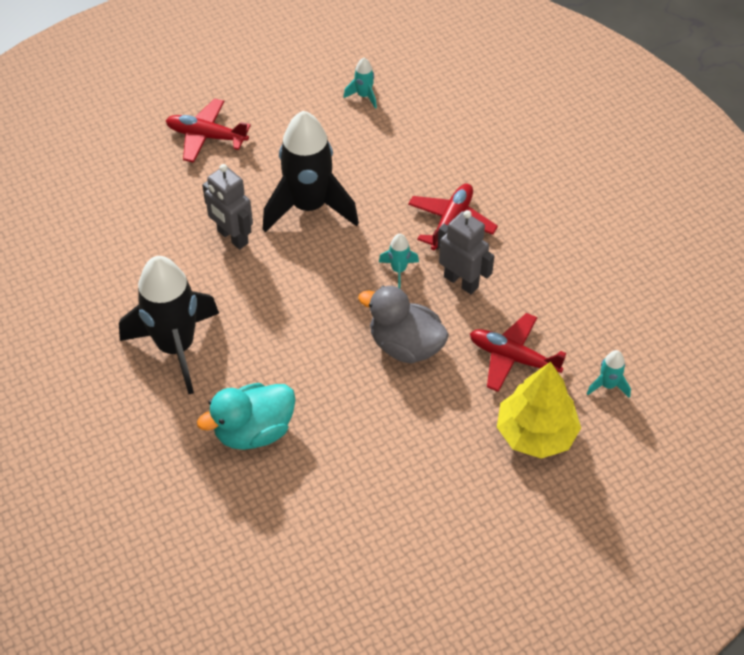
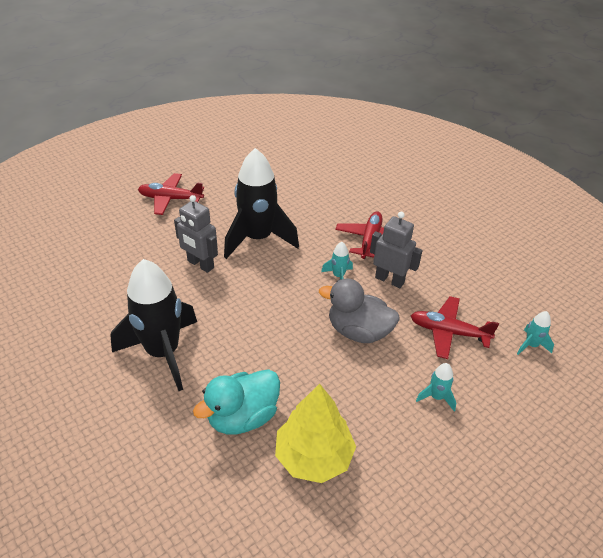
camera: 10 degrees left, 10 degrees down
(363, 96) = (284, 166): turquoise rocket -> turquoise rocket (436, 397)
(536, 433) = (488, 390): yellow tree -> yellow tree (314, 456)

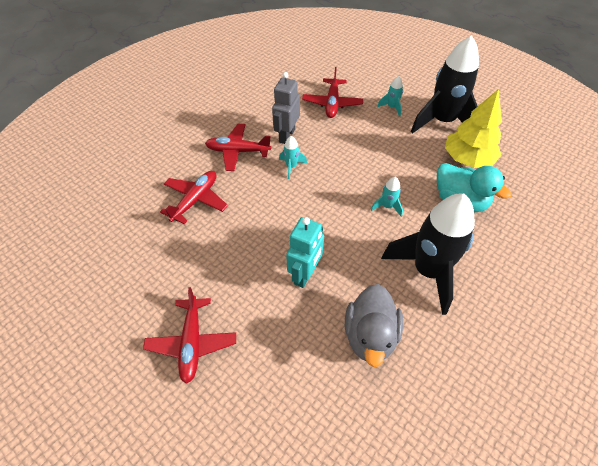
camera: 100 degrees left, 10 degrees up
(200, 264) = (305, 274): grey robot -> turquoise robot
(258, 239) = (253, 233): black rocket -> black rocket (442, 122)
(309, 208) = (195, 200): none -> red plane
(358, 331) = (350, 148): grey duck -> grey duck (370, 336)
(531, 345) = (329, 69): turquoise rocket -> turquoise rocket (387, 206)

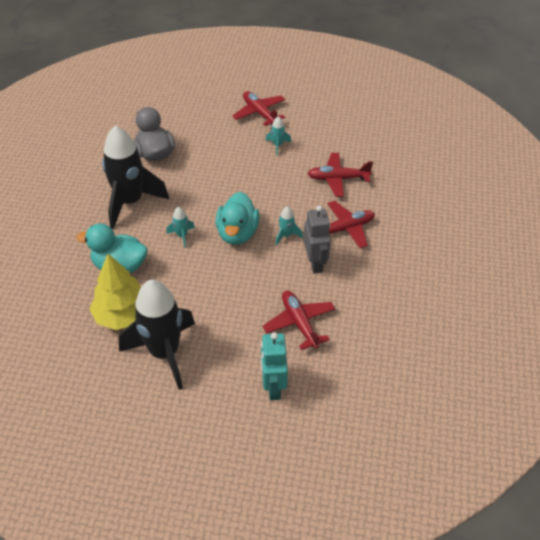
camera: 150 degrees right, 5 degrees down
(195, 200) = (338, 179): red plane -> red plane turned 90 degrees clockwise
(305, 274) = (217, 167): turquoise robot -> turquoise robot (273, 387)
(333, 187) = (237, 233): none -> turquoise duck
(392, 107) = (230, 348): turquoise rocket -> turquoise rocket (277, 145)

